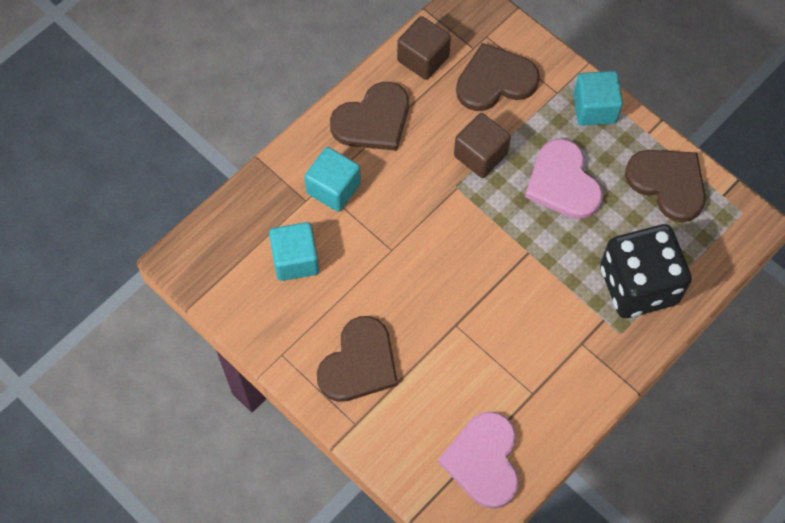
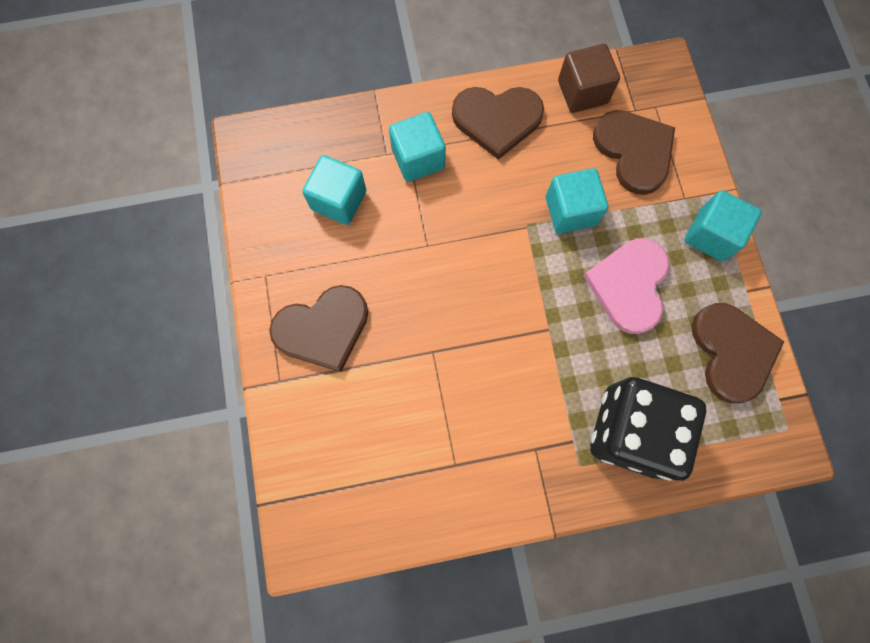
camera: 35 degrees right, 10 degrees up
(480, 155) = (570, 211): brown cube -> turquoise cube
(484, 461) = (364, 496): pink heart -> none
(495, 80) = (634, 151): brown heart -> brown heart turned 45 degrees clockwise

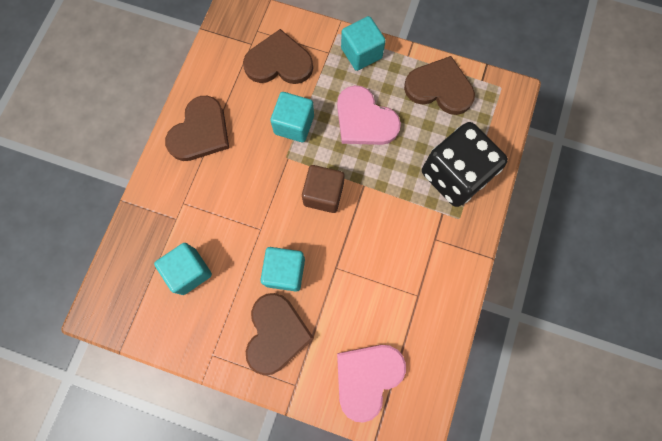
camera: 60 degrees left, 0 degrees up
(329, 457) = (367, 378): none -> pink heart
(418, 159) = (194, 200): turquoise cube -> turquoise cube (285, 271)
(582, 92) = (217, 67): brown cube -> brown cube (323, 194)

